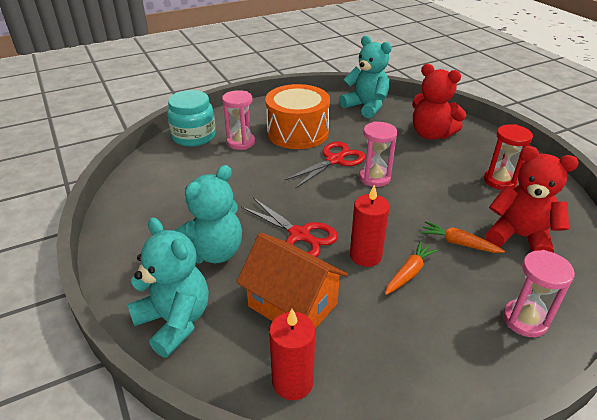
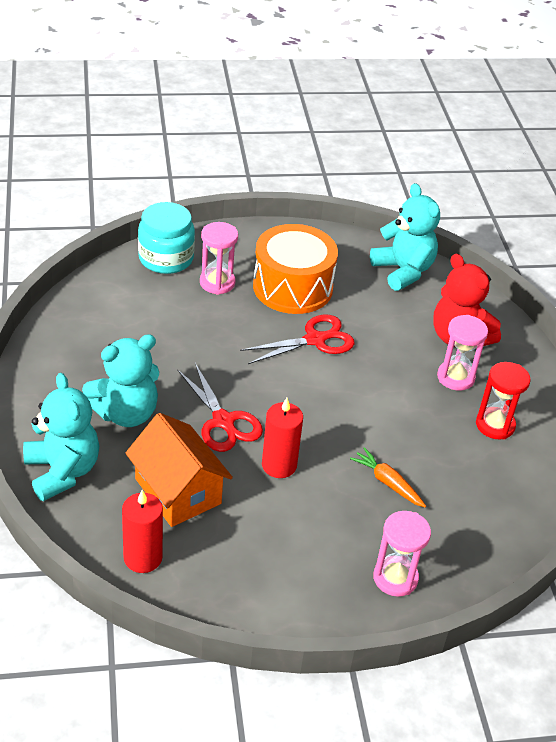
camera: 15 degrees right, 5 degrees up
(374, 178) = (347, 377): pink hourglass -> pink hourglass (455, 377)
(409, 273) = (312, 497): orange carrot -> none
(519, 237) = (461, 497): red teddy bear -> none

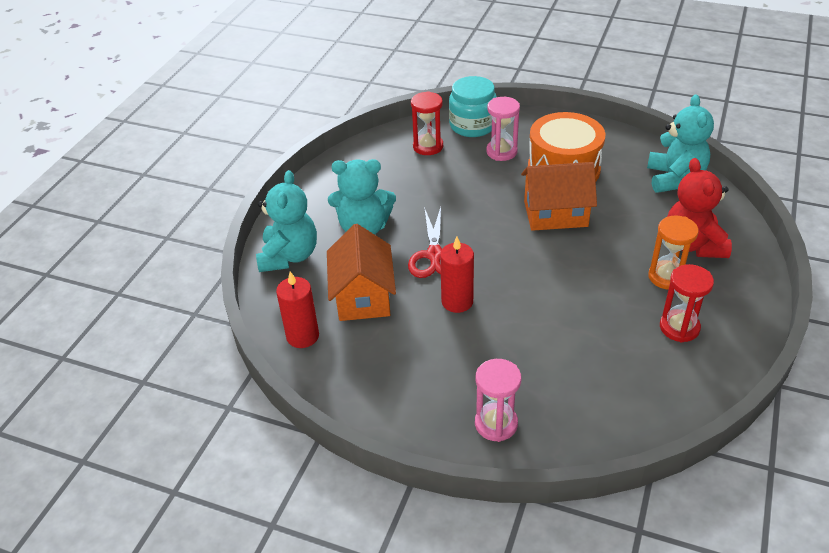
camera: 35 degrees right, 0 degrees up
(133, 296) = (428, 146): none -> red hourglass
(315, 340) = (555, 214): red scissors -> orange house
(388, 482) = (542, 344): orange carrot -> none
(455, 377) = (667, 277): pink hourglass -> orange hourglass

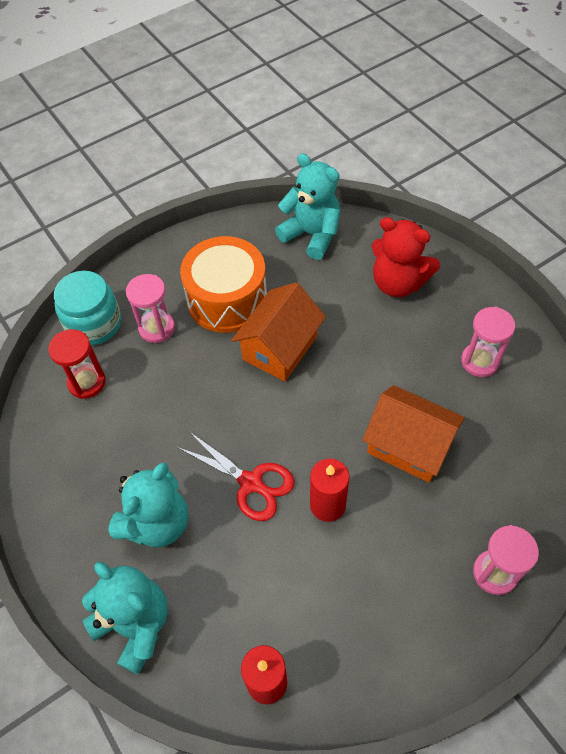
camera: 55 degrees left, 15 degrees up
(363, 296) = (255, 586): orange house -> orange house (409, 446)
(667, 277) = (419, 327): orange hourglass -> none
(679, 327) = (480, 361): red hourglass -> pink hourglass

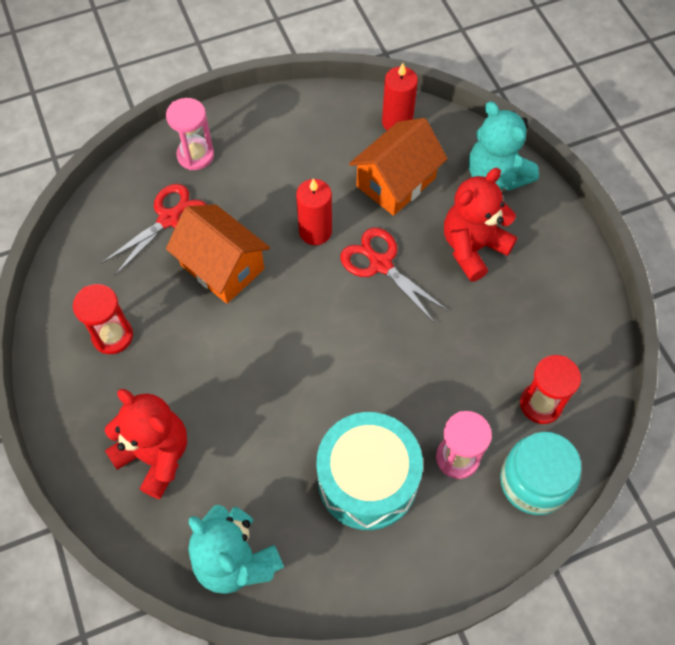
camera: 170 degrees left, 5 degrees up
(156, 522) = (473, 248): turquoise teddy bear -> red teddy bear
(227, 299) = (367, 480): orange drum -> turquoise drum
(280, 348) = (319, 399): orange house -> orange house (396, 182)
(480, 361) = (112, 336): pink hourglass -> red hourglass
(485, 486) = (169, 218): none -> red scissors

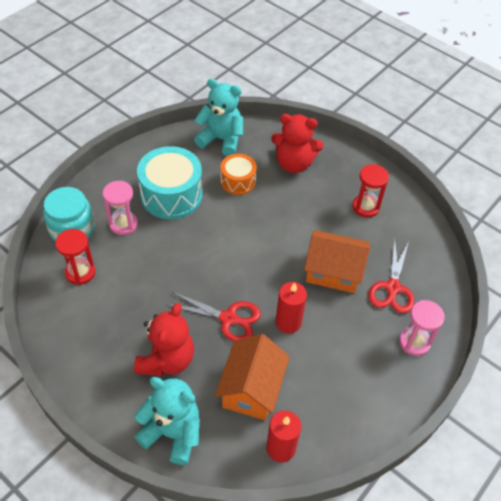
camera: 150 degrees right, 10 degrees down
(257, 460) = (238, 181): none -> orange drum

